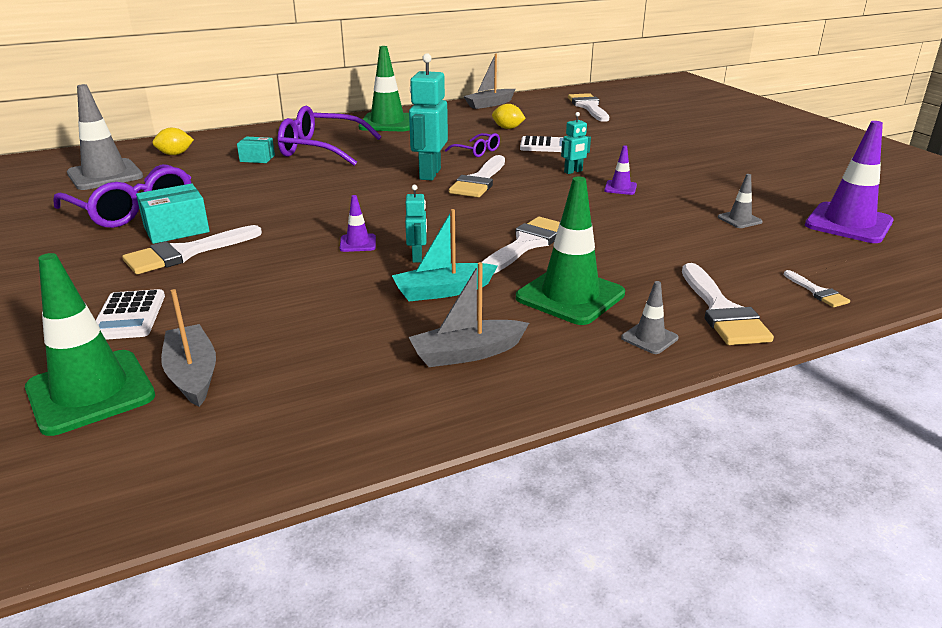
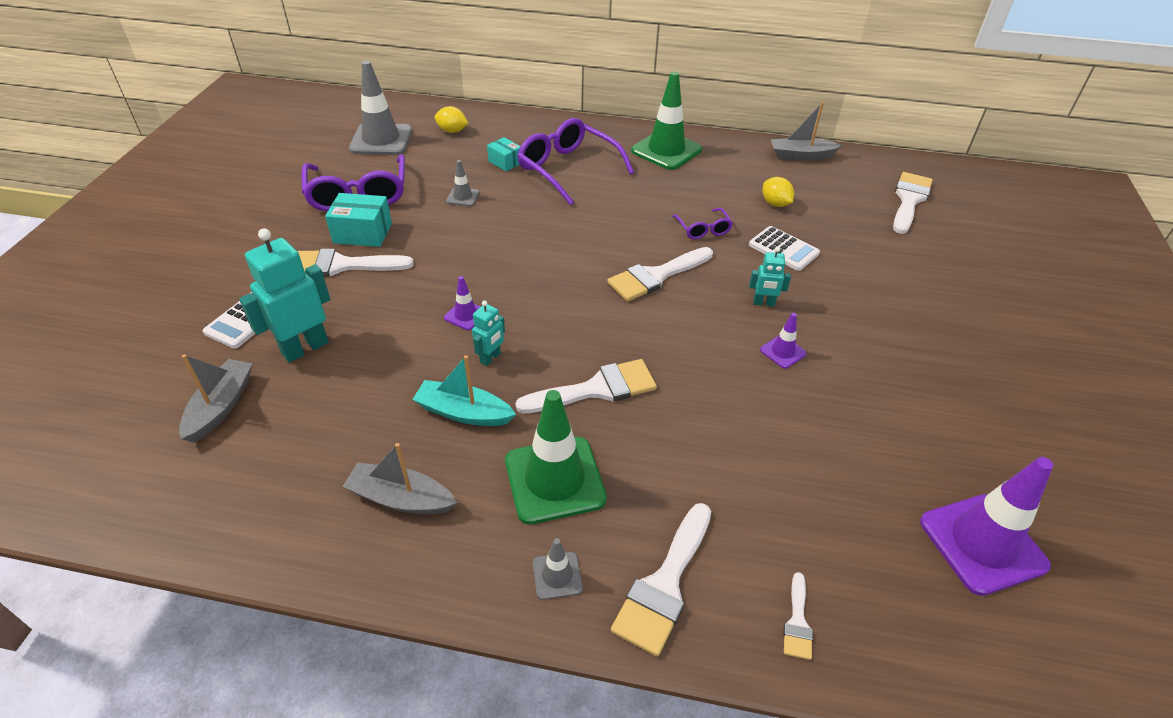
camera: 35 degrees right, 15 degrees up
(90, 392) = (157, 388): green traffic cone -> none
(429, 174) = (622, 246): turquoise robot -> turquoise robot (305, 348)
(739, 219) = (854, 467): grey traffic cone -> grey traffic cone (463, 197)

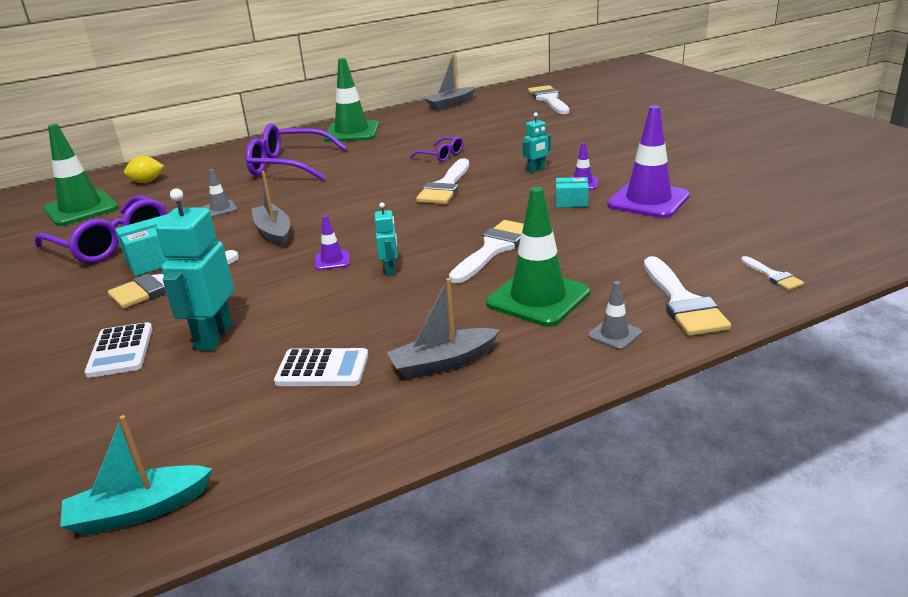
camera: 35 degrees left, 15 degrees down
(221, 406) = (186, 404): grey boat -> grey boat (274, 232)
(381, 140) = (81, 209): grey traffic cone -> green traffic cone
(464, 412) = (416, 303): turquoise boat -> turquoise boat (138, 511)
(505, 162) = (227, 180): turquoise box -> turquoise box (571, 202)
(775, 204) = (470, 128): yellow lemon -> none
(783, 249) = (509, 144): white calculator -> white calculator (322, 369)
(982, 543) = (803, 203): purple traffic cone -> purple traffic cone (648, 200)

